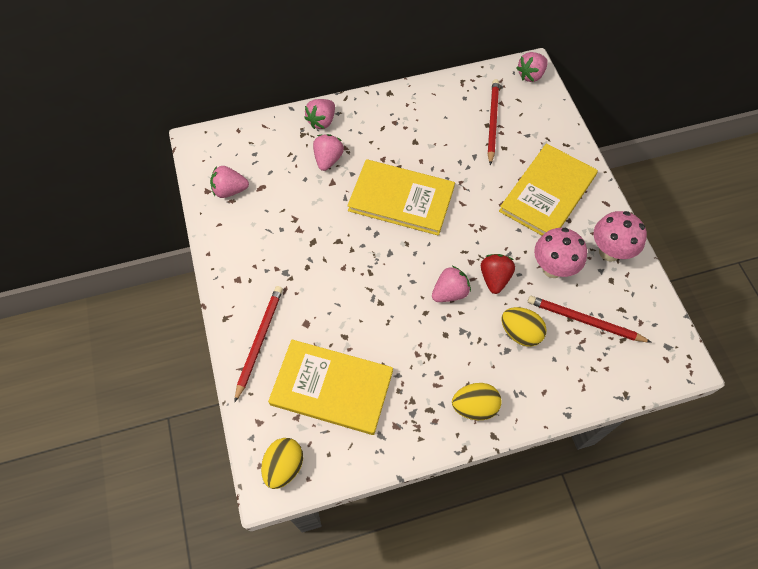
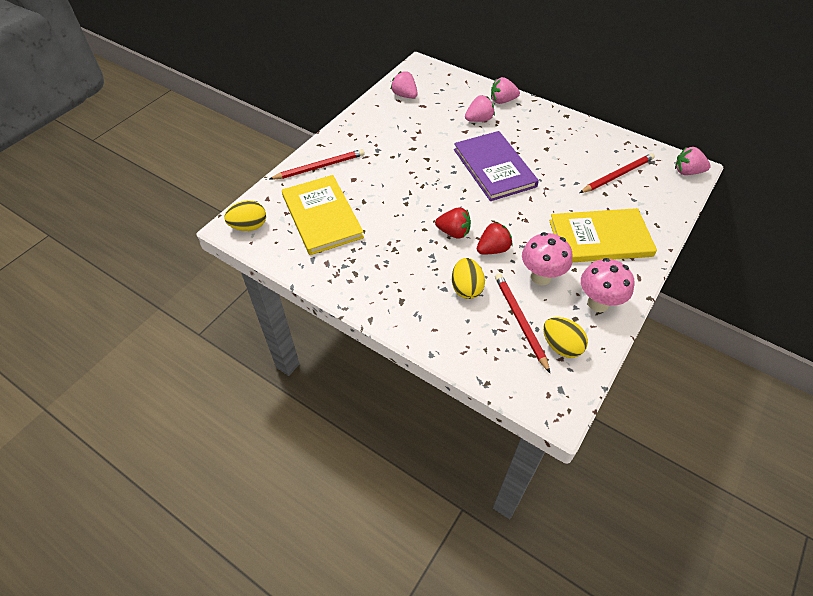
camera: 50 degrees right, 10 degrees down
(401, 199) = (494, 168): yellow book -> purple book
(450, 292) = (453, 232): pink strawberry -> red strawberry
(474, 406) = (381, 295): yellow egg -> yellow egg (561, 346)

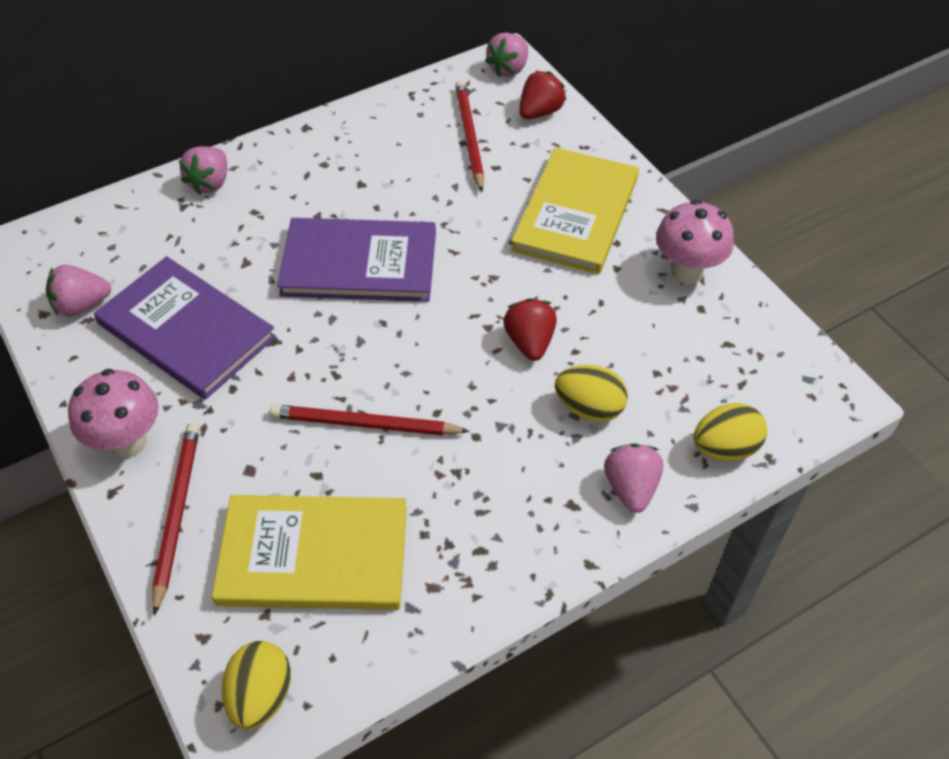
camera: 65 degrees left, 0 degrees up
(413, 130) = (186, 330): none -> purple book
(453, 232) = (467, 376): red strawberry -> red strawberry (540, 112)
(479, 120) = (232, 232): pink strawberry -> pink strawberry (631, 487)
(520, 321) = (679, 371): red pencil -> red pencil (365, 424)
(541, 277) = (612, 311): pink mushroom -> pink mushroom (128, 442)
(561, 346) = (740, 345): yellow egg -> yellow egg (725, 448)

